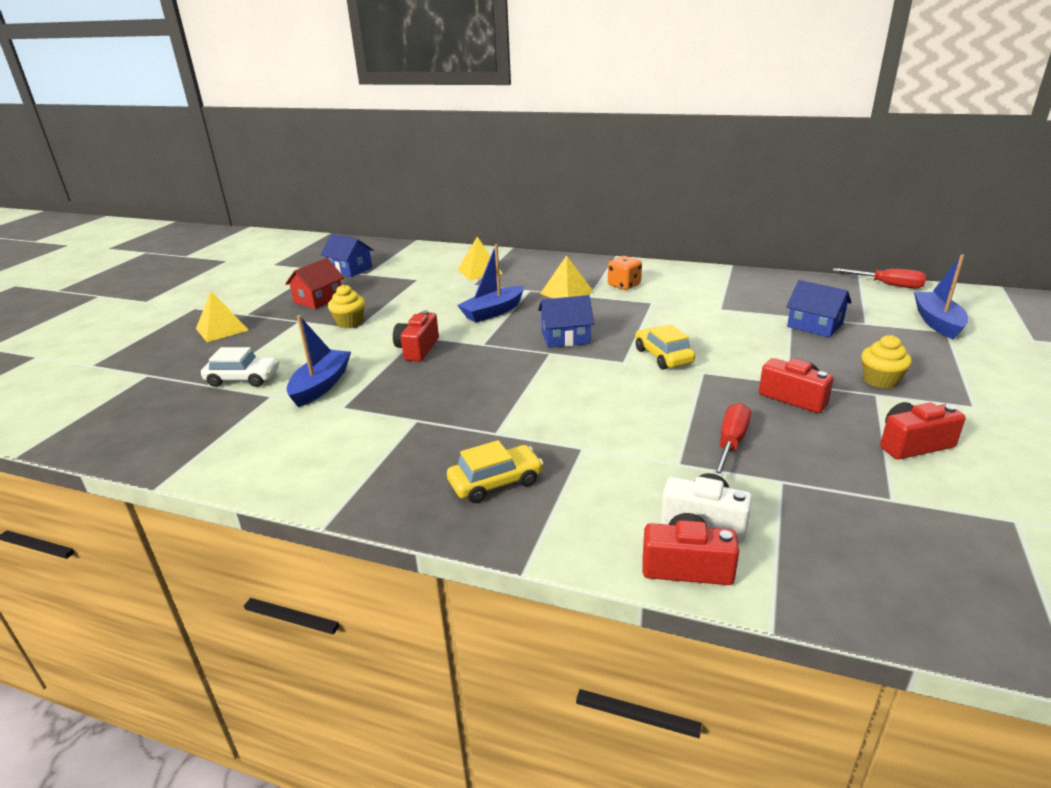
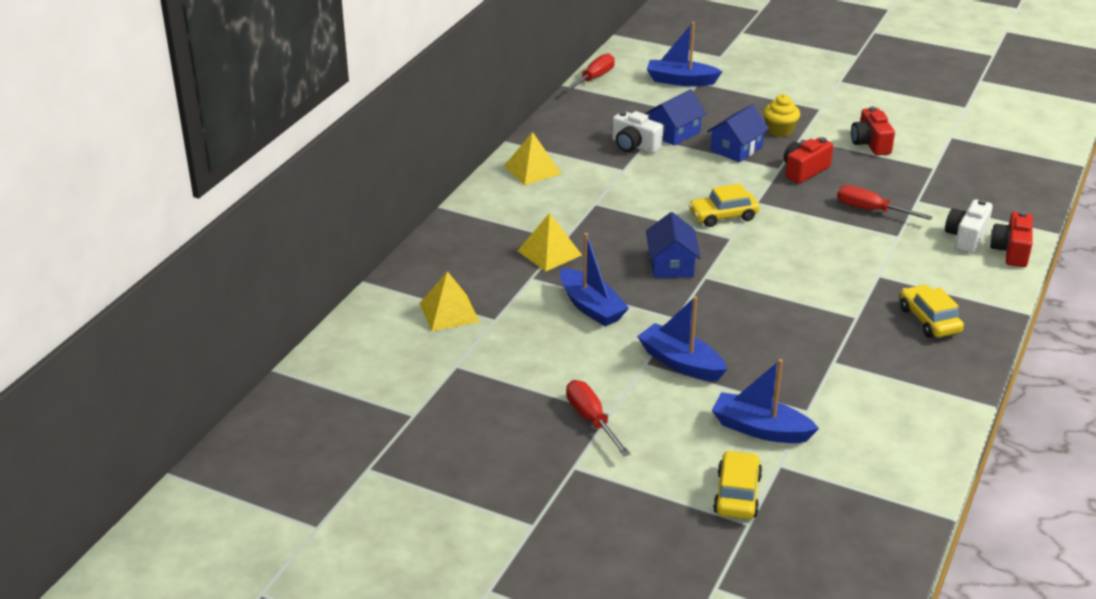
camera: 85 degrees left, 5 degrees up
(222, 329) = (583, 541): yellow pyramid -> yellow pyramid (532, 170)
(243, 379) = (737, 494): white car -> yellow car
(318, 299) = (500, 456): red house -> none
(350, 269) = (385, 433): blue house -> blue house (736, 149)
(350, 322) = (591, 420): yellow cupcake -> red screwdriver
(417, 349) = (680, 363): red camera -> blue boat
(624, 285) = (541, 213): orange dice -> none
(769, 310) = (634, 145): none -> white camera

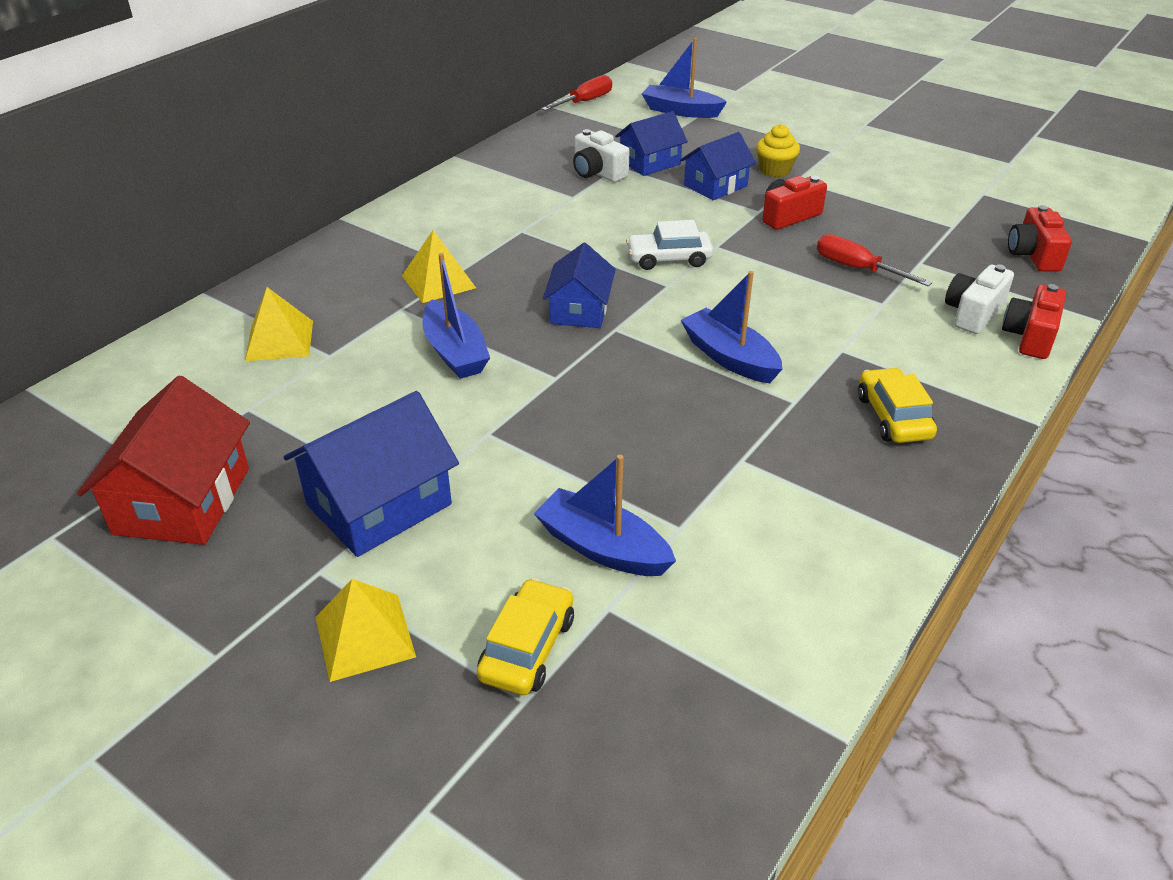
camera: 10 degrees right, 5 degrees up
(448, 434) = (182, 501): none -> red house
(532, 170) = (468, 188): yellow pyramid -> yellow pyramid (365, 636)
(591, 420) = (379, 504): red screwdriver -> blue house
(680, 363) = (535, 438): blue boat -> blue boat (729, 357)
(723, 216) = (668, 258): yellow car -> white car
(870, 143) = (880, 193): red camera -> red camera (1033, 255)

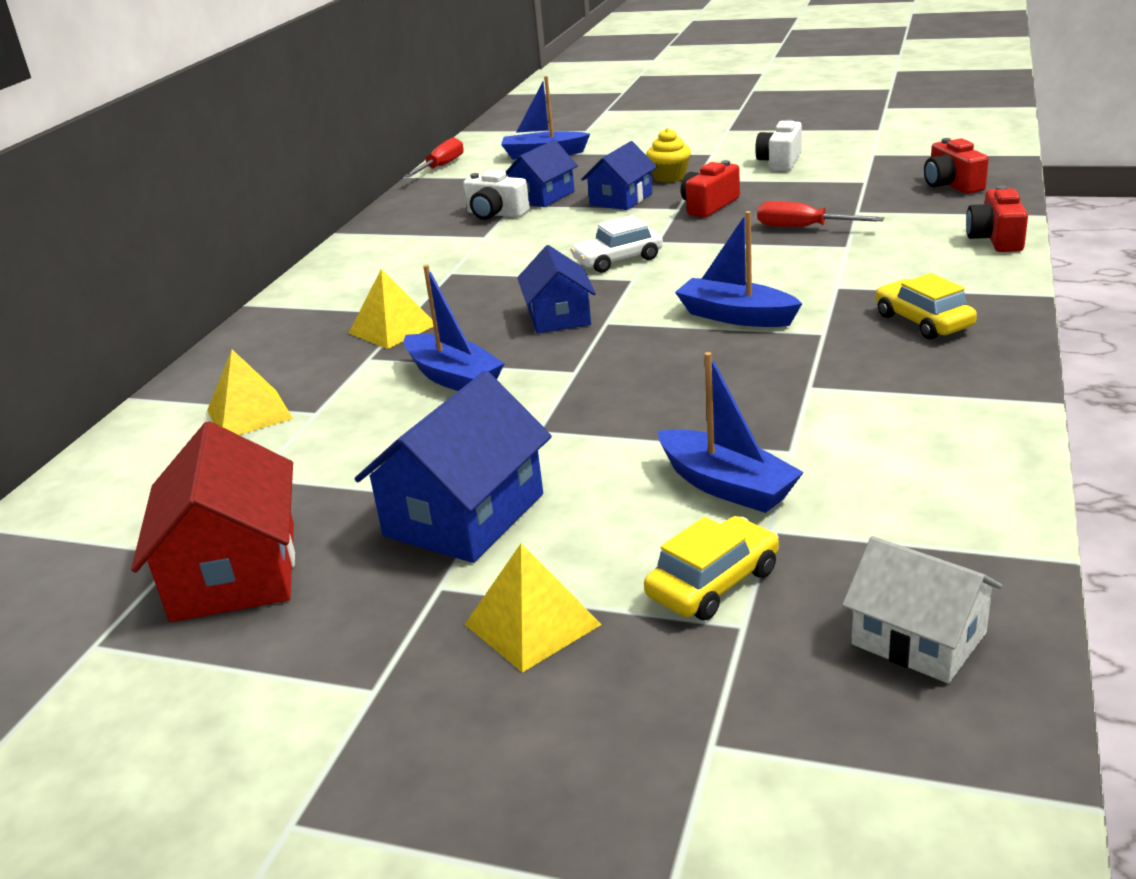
camera: 15 degrees left, 10 degrees down
(527, 648) = (713, 583): yellow car -> yellow car turned 45 degrees clockwise
(602, 548) = (727, 486): blue boat -> blue boat turned 150 degrees counterclockwise
(655, 770) = (918, 638): none -> white house
(973, 313) = (933, 235): white camera -> white camera (780, 162)

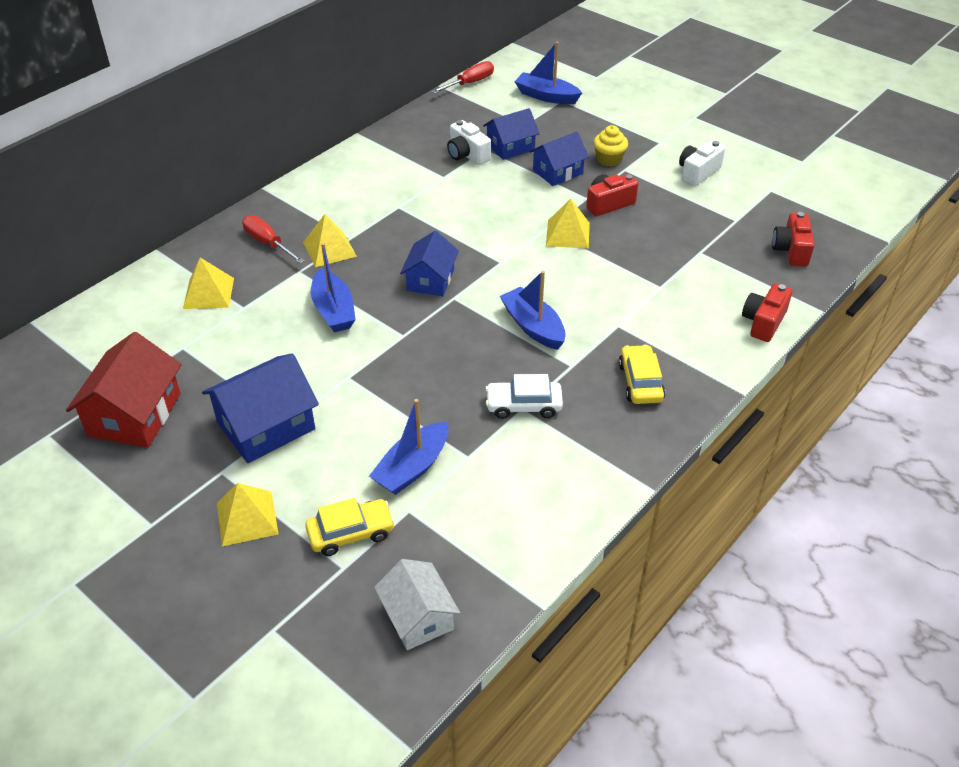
camera: 20 degrees right, 15 degrees up
(618, 260) = (506, 238): white car -> white car (523, 405)
(689, 238) = (568, 234): none -> yellow pyramid
(727, 486) = (412, 468): blue boat -> blue boat turned 60 degrees clockwise
(803, 228) = (649, 255): red screwdriver -> red screwdriver (268, 243)

